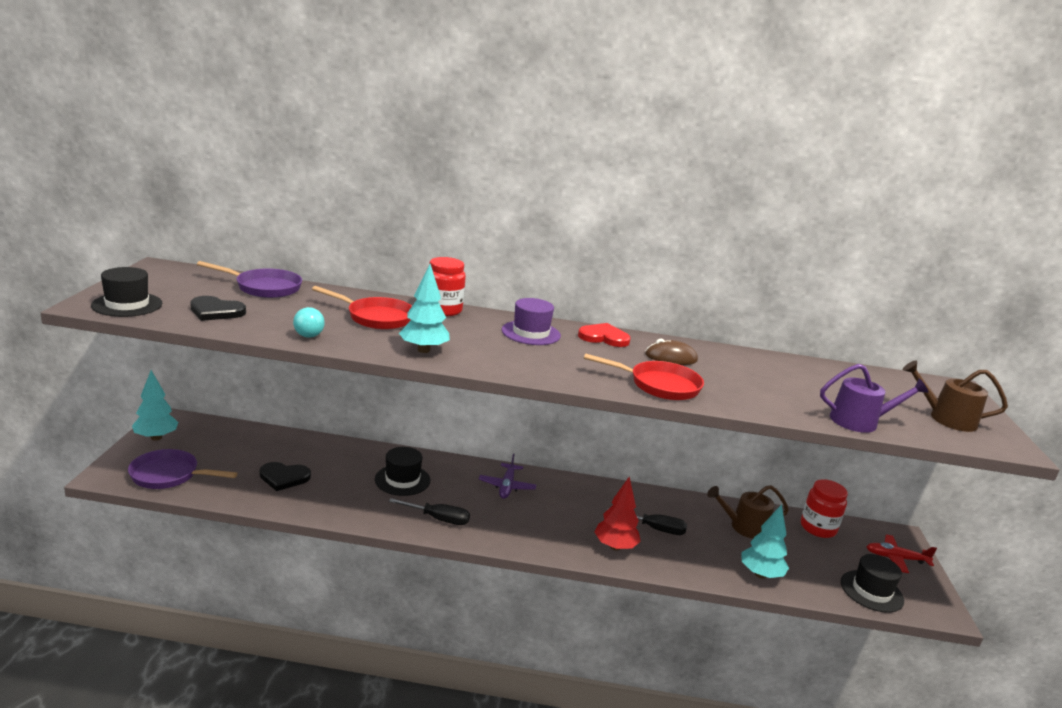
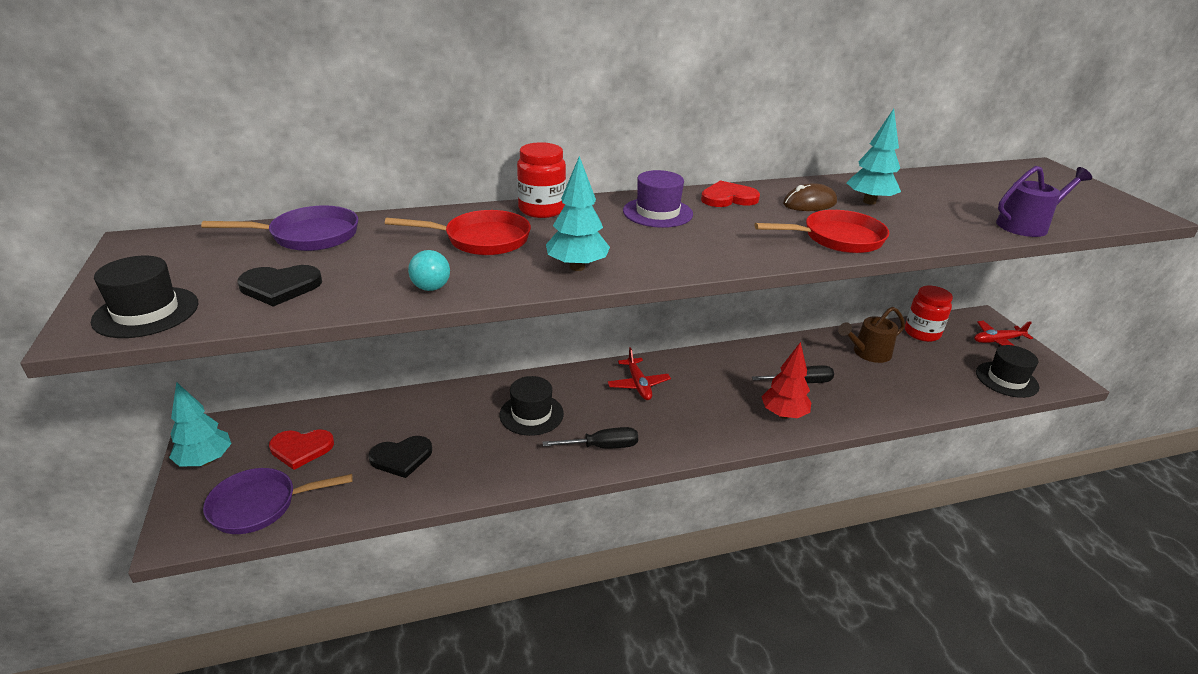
camera: 20 degrees left, 10 degrees up
(221, 450) = (301, 449): none -> red heart
(507, 486) = (638, 385): purple plane -> red plane
(760, 574) = (918, 396): turquoise tree -> turquoise tree (869, 202)
(946, 418) = (1076, 201): brown watering can -> none

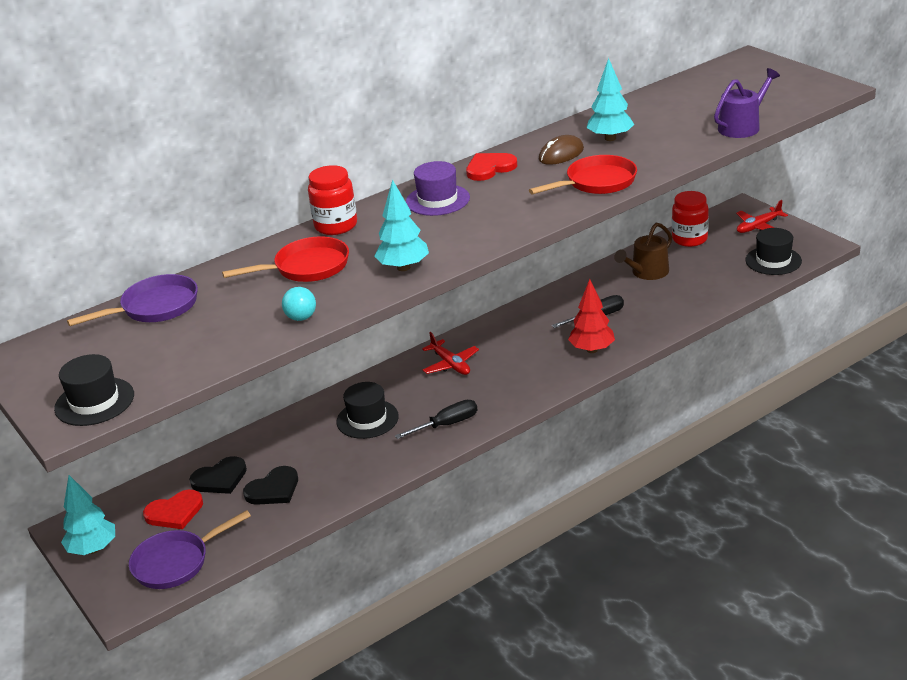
camera: 15 degrees left, 0 degrees up
(280, 287) = (179, 353): black heart -> black heart (220, 478)

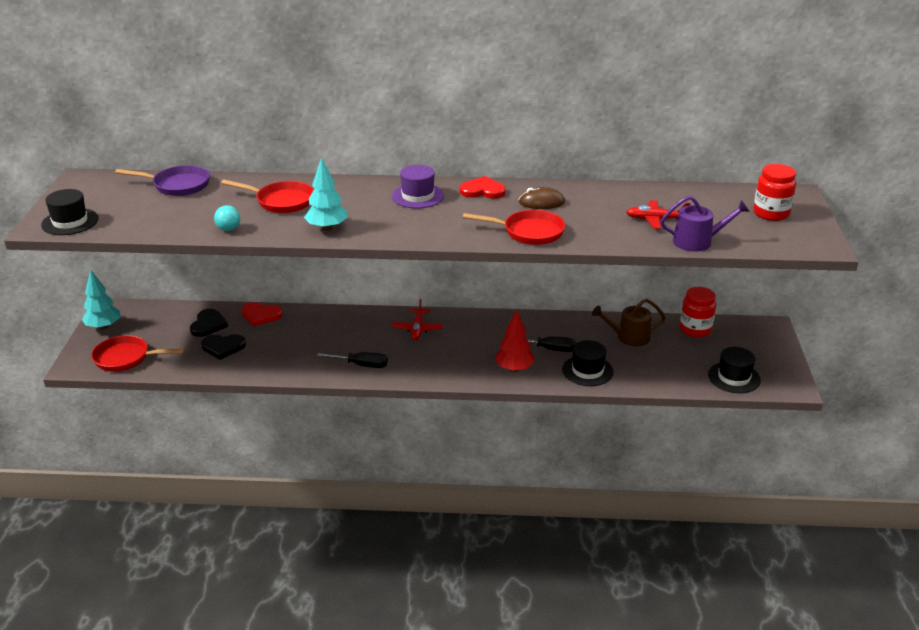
camera: 35 degrees right, 0 degrees up
(175, 512) = (163, 330): red heart -> red heart (261, 315)
(176, 562) = (125, 358): purple pan -> red pan
(220, 478) = (208, 325): black heart -> black heart turned 90 degrees counterclockwise
(336, 226) = (338, 184): red jar -> red jar (771, 213)
(367, 419) = (325, 335): black hat -> black hat (587, 371)
(610, 138) = (592, 207): turquoise tree -> none
(758, 227) = (761, 347): red plane -> red plane (655, 219)

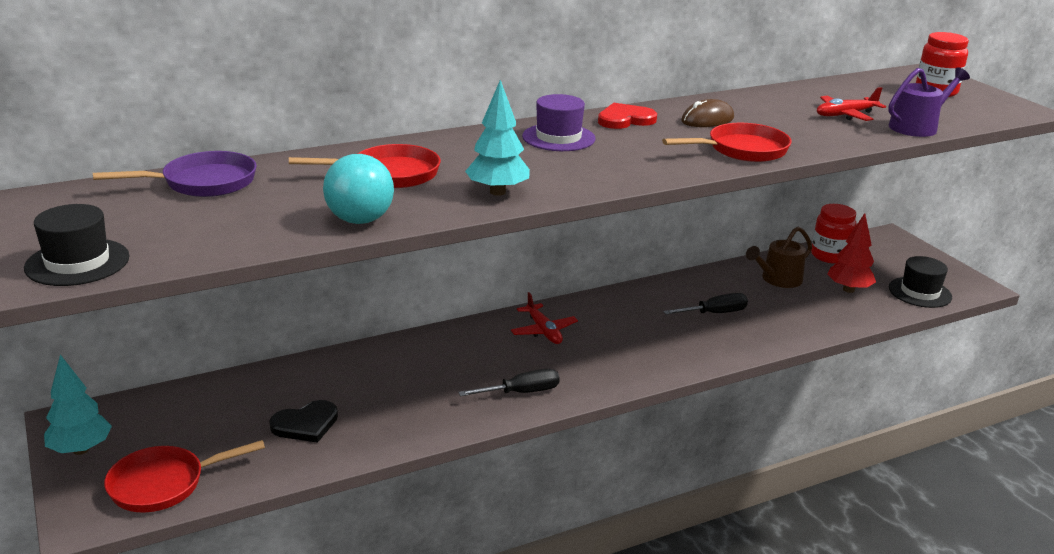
camera: 30 degrees left, 5 degrees down
(208, 325) = (252, 401): black heart -> none
(228, 229) = (360, 220): turquoise ball -> turquoise ball, size x1.69
(261, 315) = (319, 368): red heart -> none
(514, 369) = (703, 345): red tree -> red tree (848, 289)
(587, 371) = (779, 325): black hat -> none

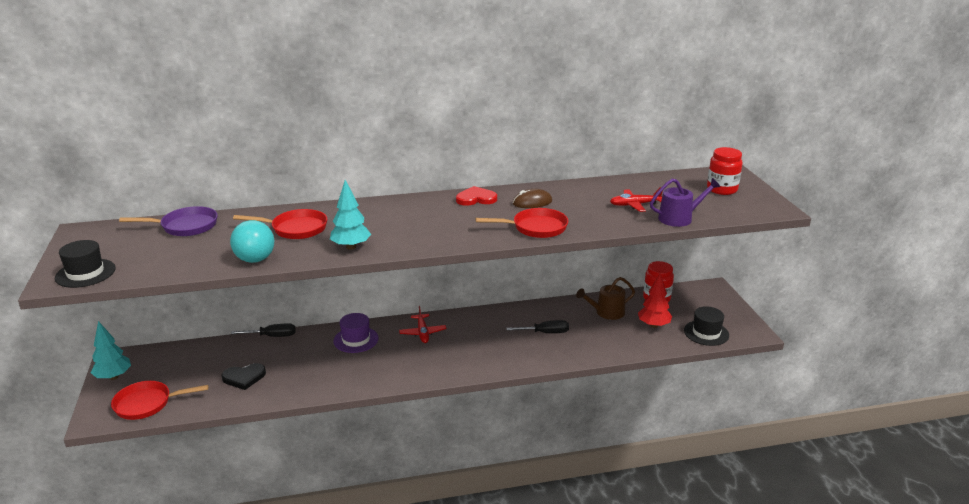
camera: 15 degrees right, 0 degrees up
(521, 392) = (384, 373): black screwdriver -> black screwdriver (272, 336)
(558, 138) = (421, 210): purple hat -> purple hat (356, 340)

